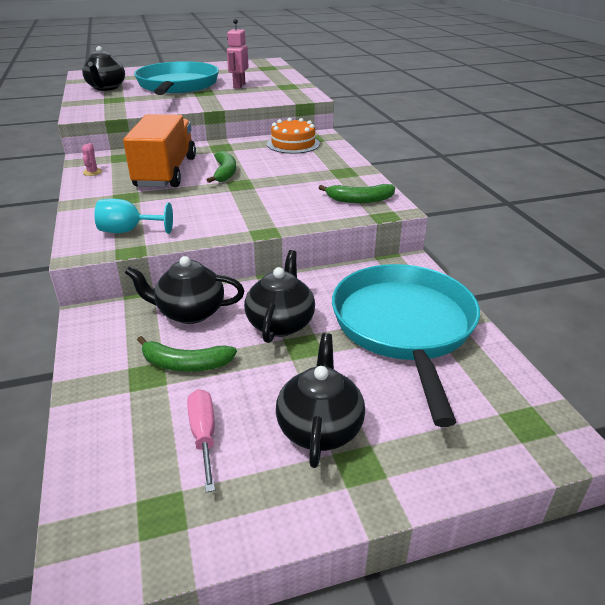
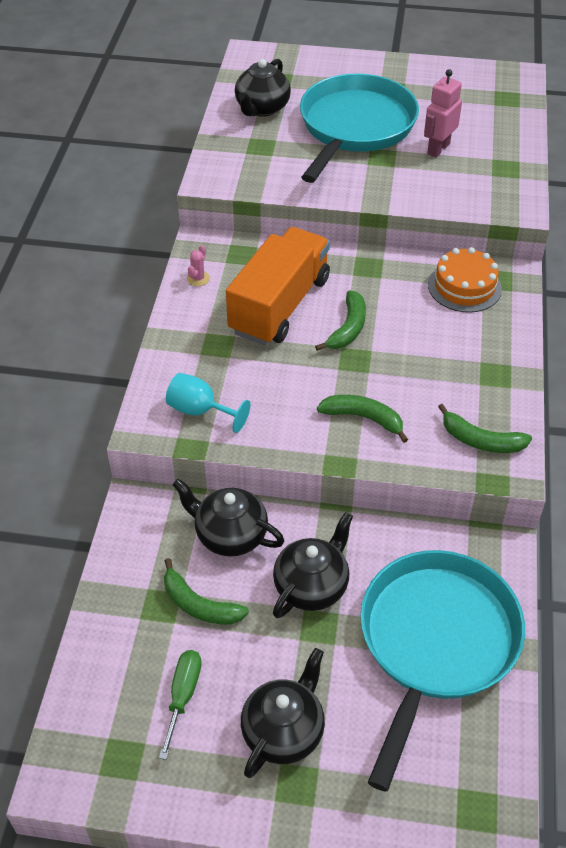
camera: 25 degrees right, 15 degrees up
(204, 435) = (183, 696): pink screwdriver -> green screwdriver
(266, 207) = (364, 418): none -> green banana

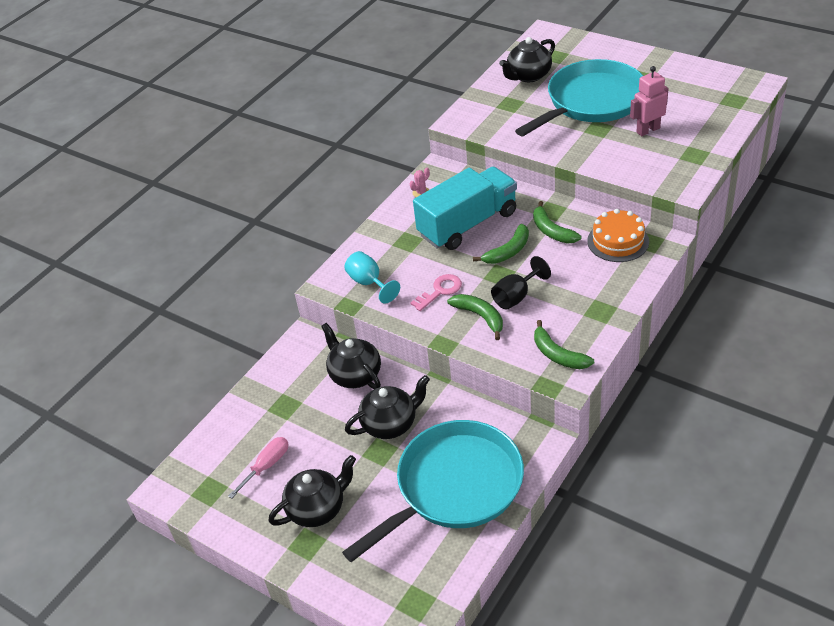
camera: 30 degrees right, 5 degrees down
(183, 696) = (267, 466): green screwdriver -> pink screwdriver
(199, 604) = (309, 413): green banana -> green banana (552, 231)
(280, 305) = (468, 224): orange truck -> turquoise truck
(296, 398) = (440, 291): none -> pink key
(391, 382) = (516, 296): none -> black goblet

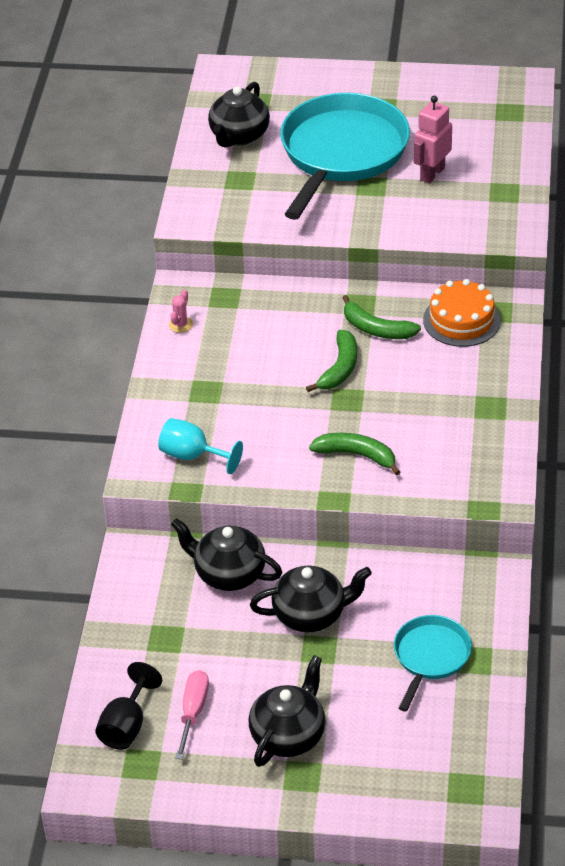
camera: 30 degrees left, 0 degrees up
(390, 424) = (311, 614): black teapot -> black teapot turned 45 degrees clockwise
(440, 291) = (288, 439): pink key -> none
(454, 487) = (430, 657): turquoise pan -> turquoise pan, size x0.50
(468, 224) = (268, 348): turquoise truck -> none
(516, 296) = (384, 419): black goblet -> black goblet (126, 726)
(558, 354) = (473, 470): green banana -> none

